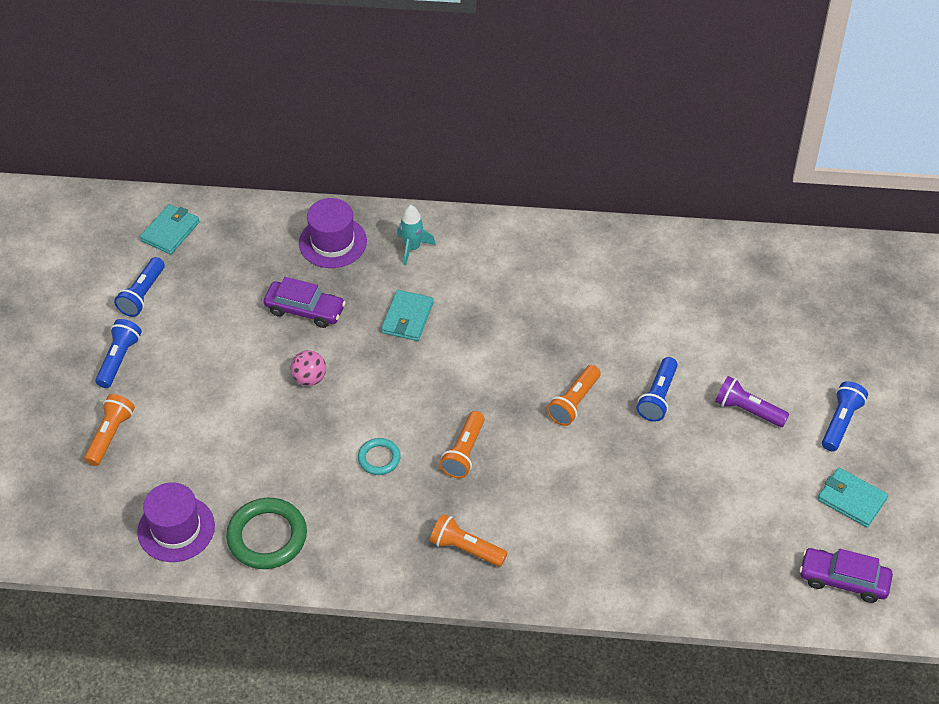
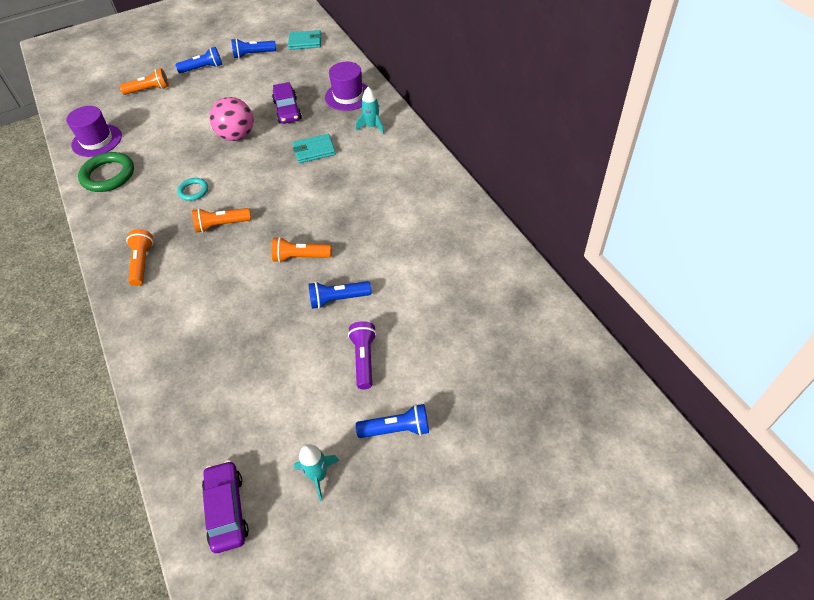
camera: 60 degrees right, 0 degrees up
(309, 378) = (237, 136): pink ball -> pink ball, size x1.70
(851, 499) = (318, 476): turquoise wallet -> turquoise rocket

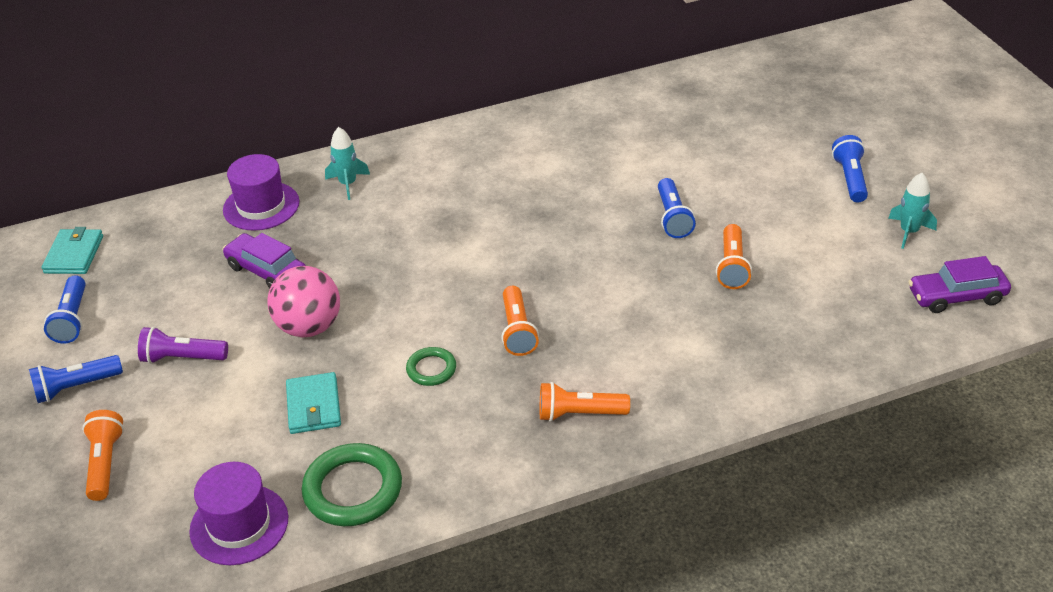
camera: 85 degrees left, 10 degrees down
(193, 191) = (431, 369): turquoise ring -> green ring
(203, 68) = (76, 387): blue flashlight -> blue flashlight turned 105 degrees counterclockwise
(287, 110) = (267, 271): purple car -> purple car turned 135 degrees counterclockwise
(300, 257) = (597, 250): orange flashlight -> orange flashlight (732, 266)
(314, 150) = (380, 240): turquoise wallet -> turquoise wallet (313, 406)
(364, 359) = (762, 199): purple flashlight -> purple flashlight (182, 358)

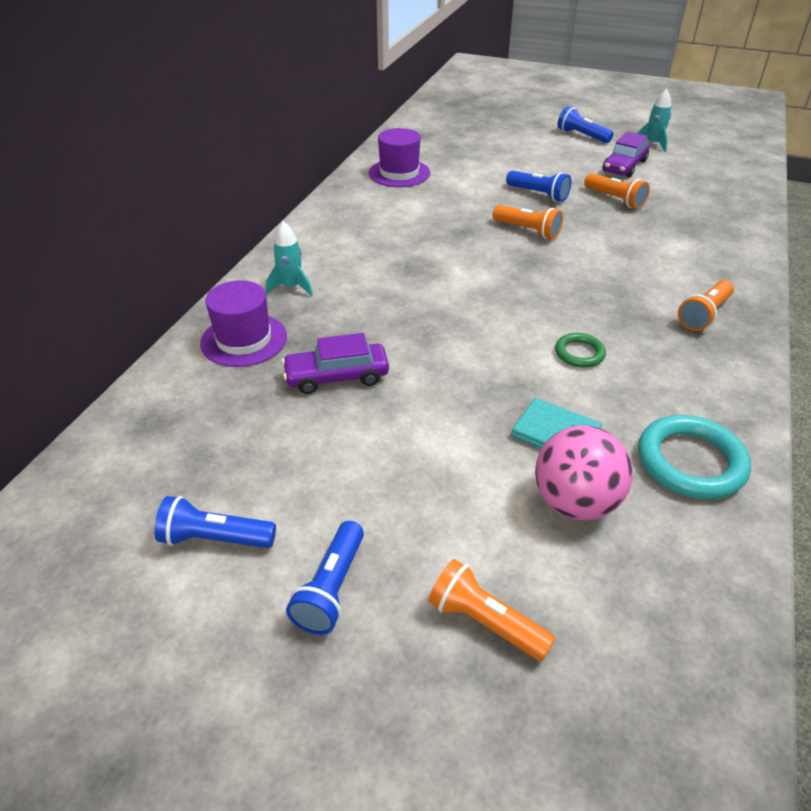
camera: 50 degrees left, 0 degrees up
(72, 319) = (215, 539): blue flashlight -> blue flashlight turned 150 degrees clockwise
(74, 254) = (112, 487): turquoise wallet -> none
(182, 358) = (388, 484): purple flashlight -> none
(239, 524) = (677, 558): purple hat -> purple hat (399, 173)
(309, 327) = (446, 388): pink ball -> pink ball (575, 502)
(353, 489) = (690, 462): green ring -> turquoise ring
(517, 331) = (581, 297): orange flashlight -> orange flashlight (528, 231)
(956, 296) = (726, 158): purple car -> purple car (624, 166)

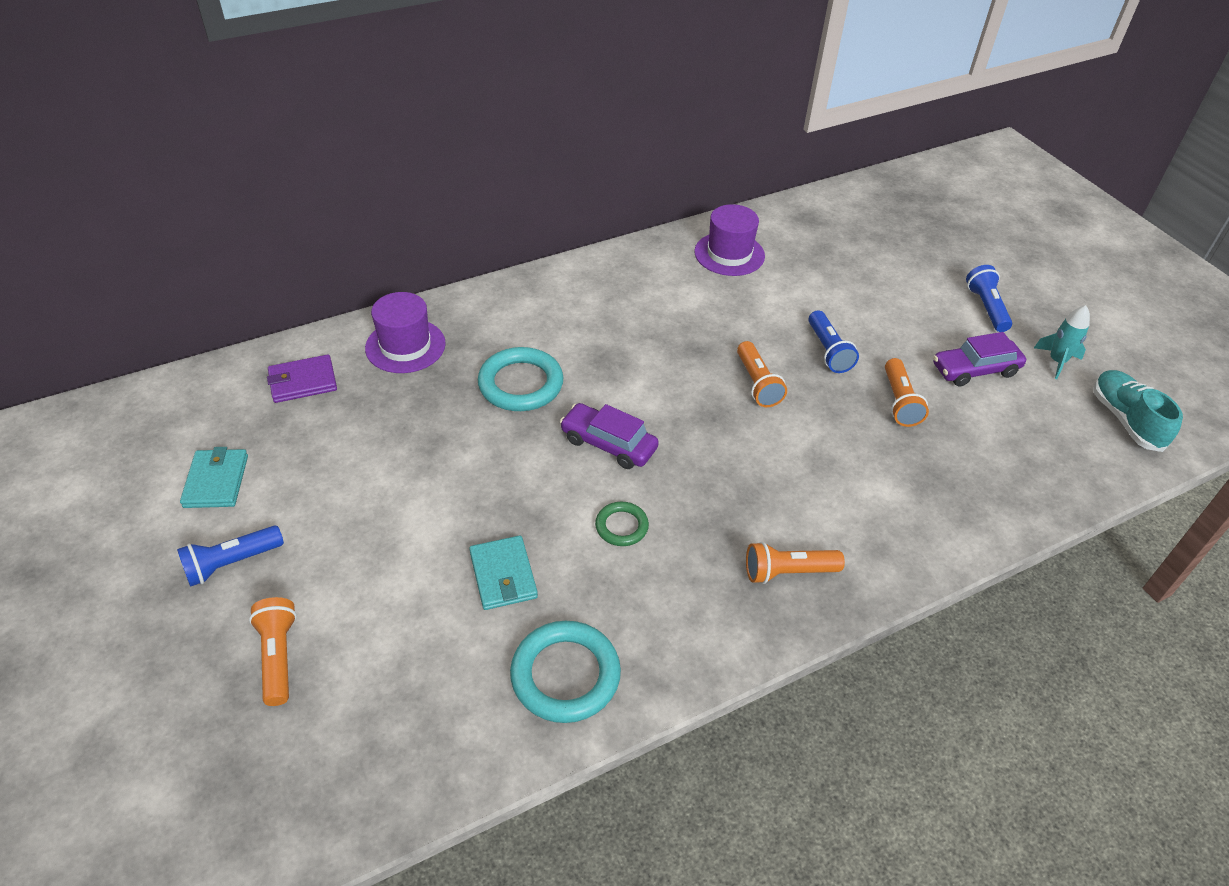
camera: 40 degrees right, 5 degrees up
(186, 414) = (303, 381): none -> purple wallet
(215, 539) = (216, 481): blue flashlight -> turquoise wallet
(291, 287) = (492, 320): turquoise rocket -> none
(337, 377) = (424, 418): purple car -> purple car (608, 444)
(377, 313) = (521, 384): none -> turquoise ring
(575, 502) = (440, 633): pink ball -> none
(722, 154) = (1125, 420): none -> turquoise shoe

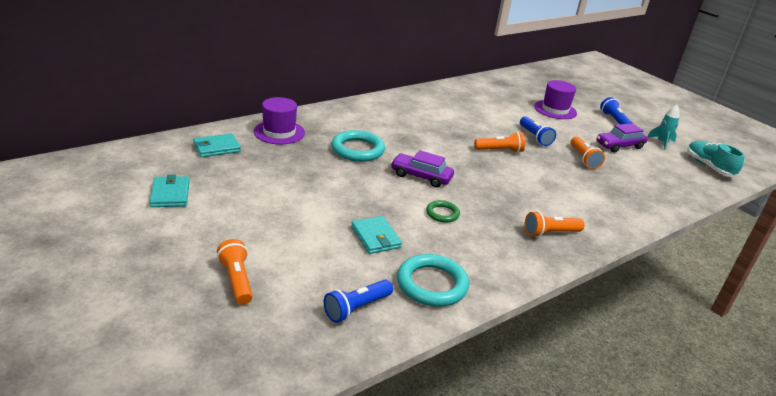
camera: 10 degrees left, 15 degrees down
(231, 563) = (191, 234): blue flashlight -> blue flashlight (356, 308)
(303, 381) = (216, 147): purple wallet -> turquoise wallet
(729, 254) = (462, 96): purple hat -> purple hat (555, 110)
(757, 383) = (500, 150): orange flashlight -> orange flashlight turned 75 degrees counterclockwise

